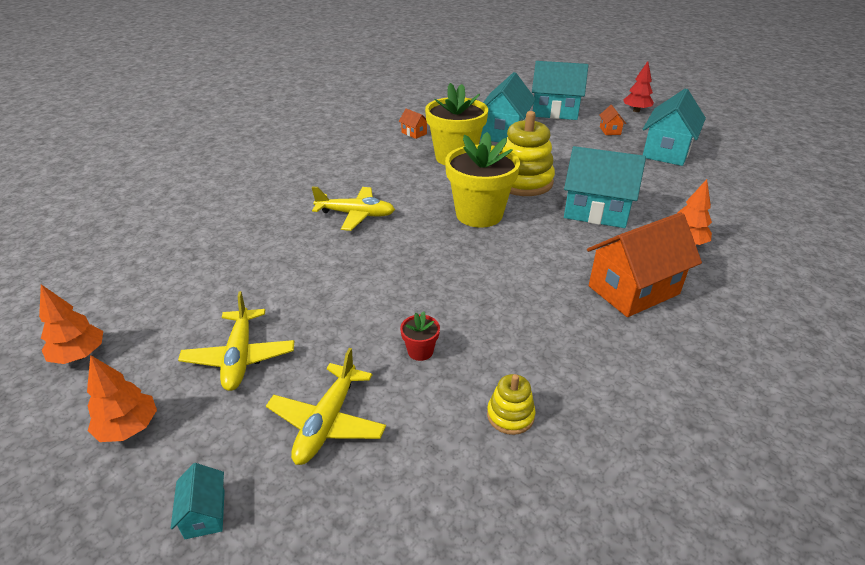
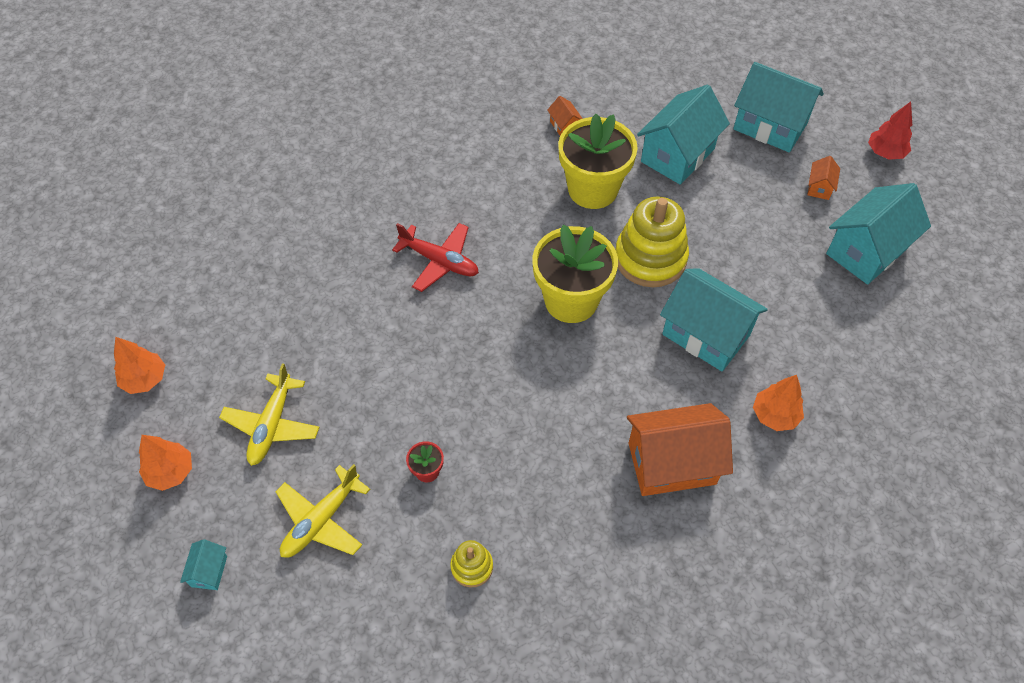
camera: 20 degrees right, 20 degrees up
(356, 215) = (439, 261): yellow plane -> red plane

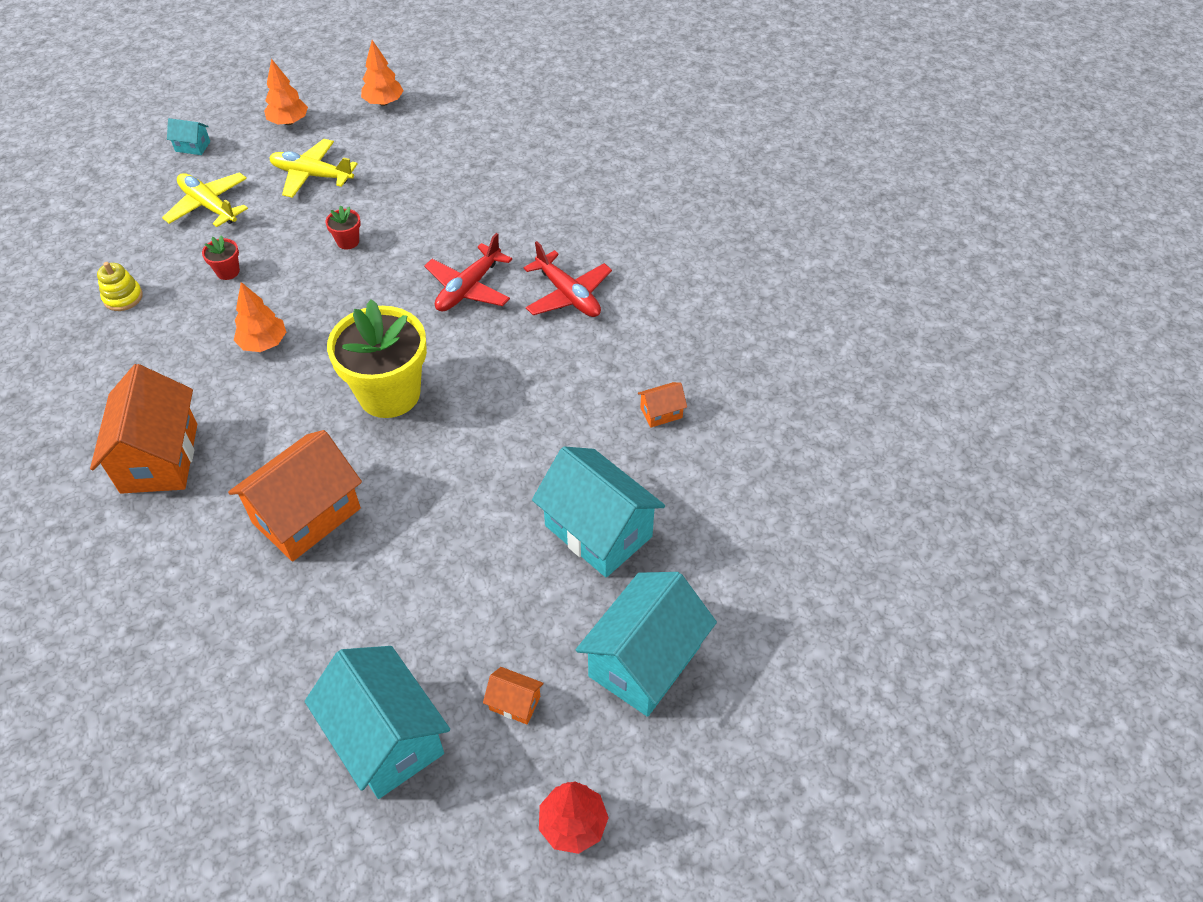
camera: 95 degrees right, 5 degrees down
(379, 369) = (348, 241): none -> red flower pot
(444, 191) = (568, 295): none -> red plane
(592, 189) = (550, 431): yellow flower pot -> none
(650, 258) = (431, 476): yellow stacking toy -> none
(706, 335) = (306, 515): turquoise house -> orange house
(774, 415) = (178, 566): orange tree -> orange tree (263, 343)

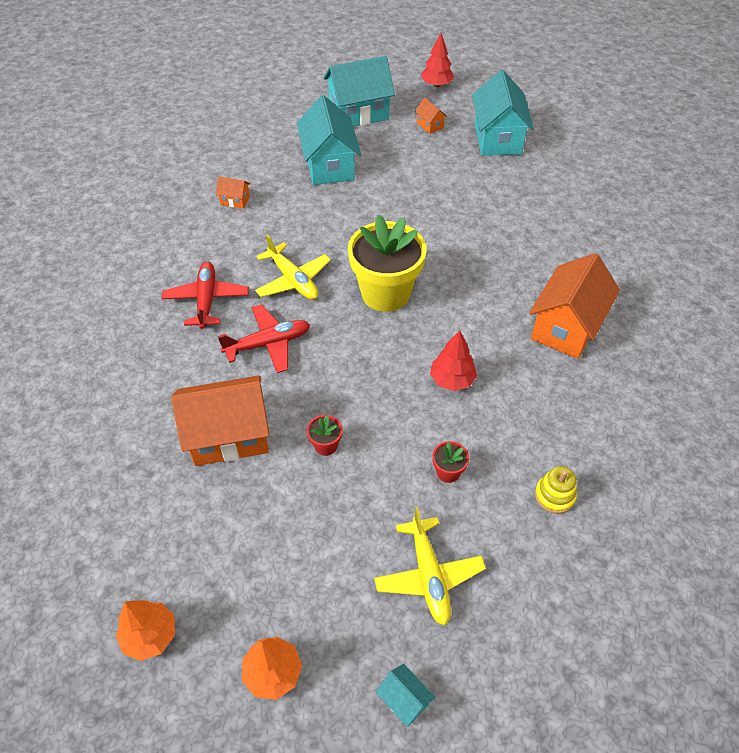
camera: 145 degrees left, 0 degrees up
(263, 343) = (452, 380): orange tree -> red tree
(306, 515) = (484, 246): orange house -> orange house (229, 436)
(312, 175) = (303, 557): yellow plane -> yellow plane (293, 280)

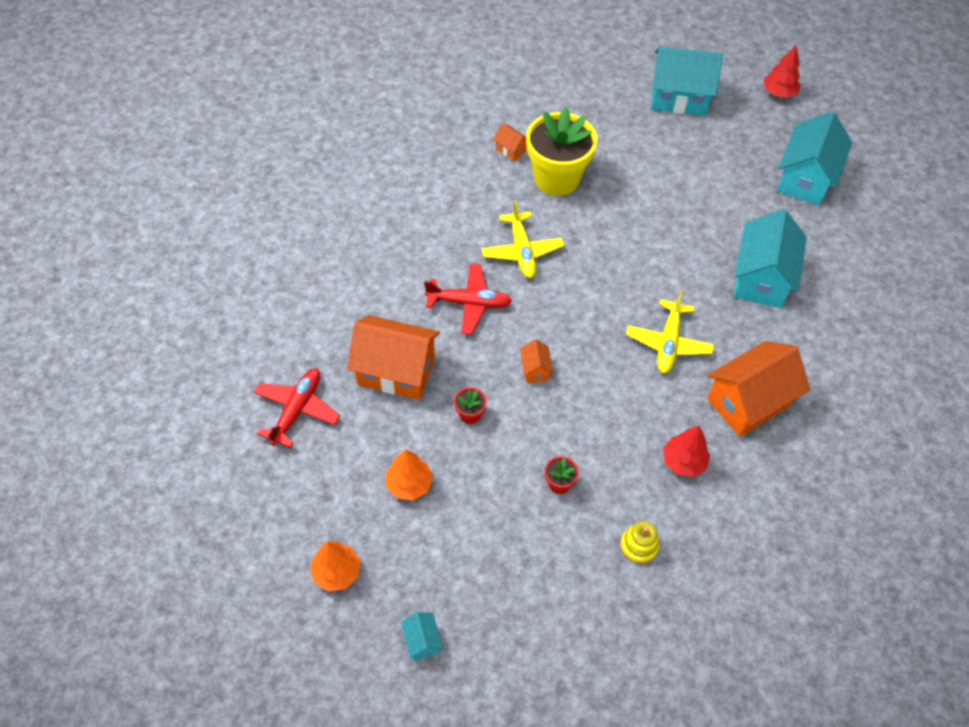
camera: 25 degrees right, 5 degrees up
(150, 635) = (262, 501): orange tree -> orange tree (409, 484)
(207, 300) = (437, 240): red plane -> red plane (297, 410)
(329, 165) = (618, 145): turquoise house -> turquoise house (761, 278)
(385, 293) = (598, 298): yellow flower pot -> yellow flower pot (556, 178)
(428, 575) = (494, 559): yellow plane -> yellow plane (668, 343)
(430, 125) = (743, 137): orange house -> orange house (535, 369)
(452, 380) = (611, 405): red tree -> red tree (683, 462)

